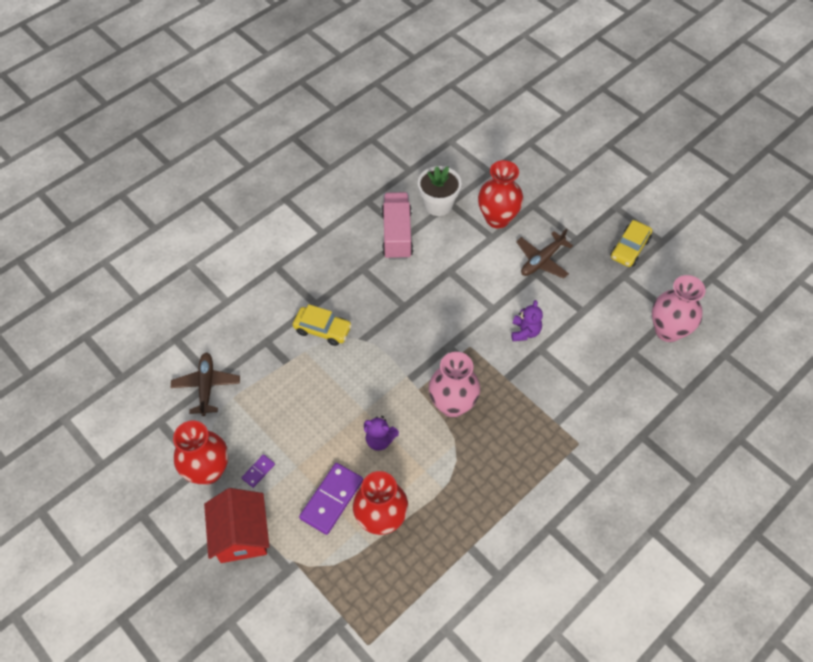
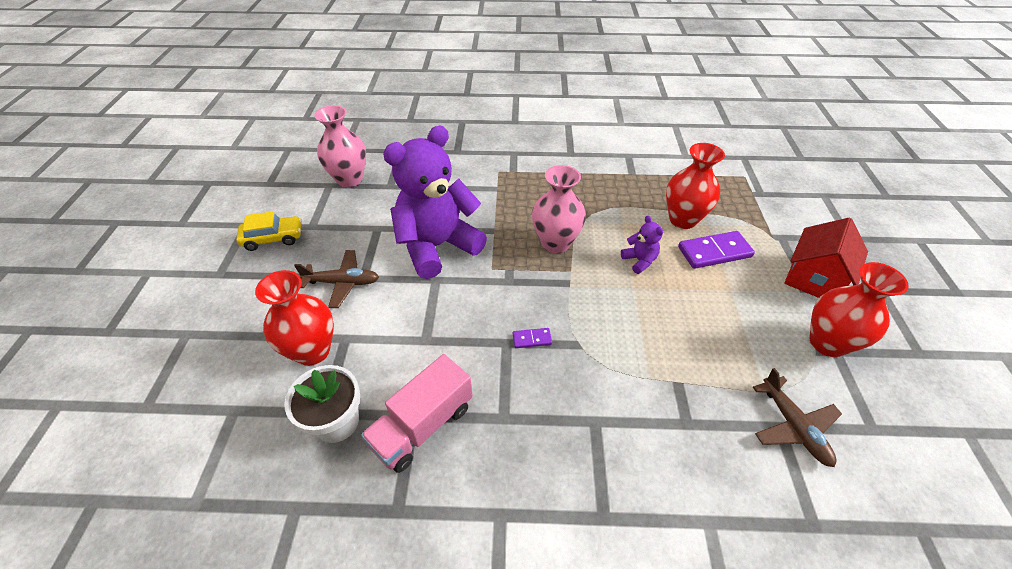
camera: 135 degrees left, 10 degrees down
(206, 386) = (793, 426): brown plane -> brown plane turned 60 degrees counterclockwise
(258, 471) = (772, 310): purple domino -> purple domino (532, 339)
(322, 329) = (611, 385): yellow car -> none
(525, 332) = (437, 246): purple teddy bear -> purple teddy bear, size x2.47

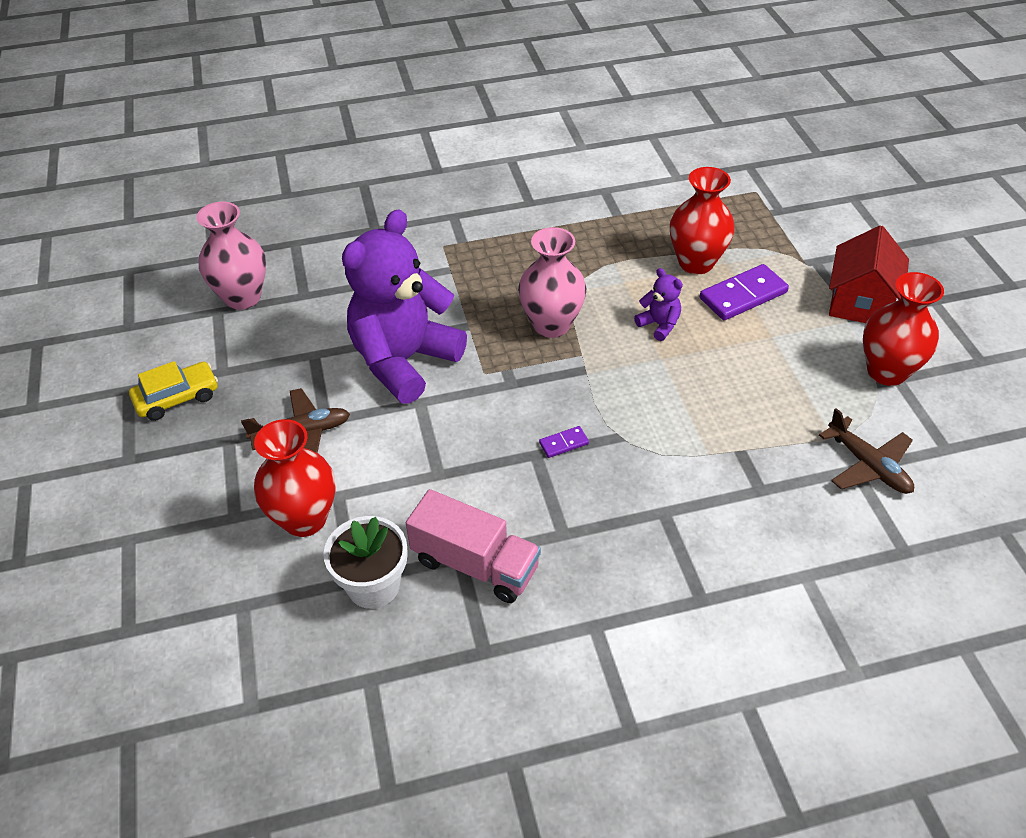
camera: 15 degrees left, 0 degrees up
(422, 425) = (475, 564): pink truck -> pink truck turned 90 degrees counterclockwise

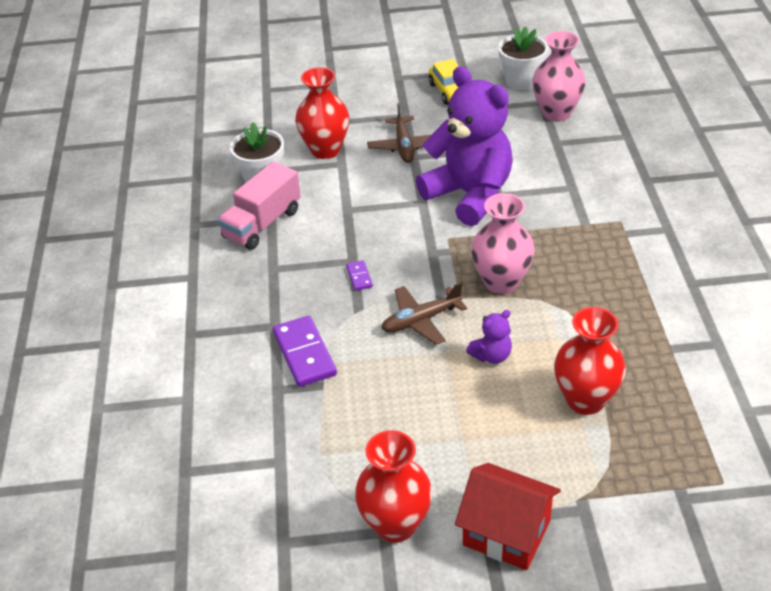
camera: 100 degrees right, 5 degrees down
(165, 331) = (521, 81): none -> white flower pot
(743, 295) = (528, 429): purple domino -> purple domino (304, 354)
(868, 465) = (281, 472): brown plane -> brown plane (421, 320)

